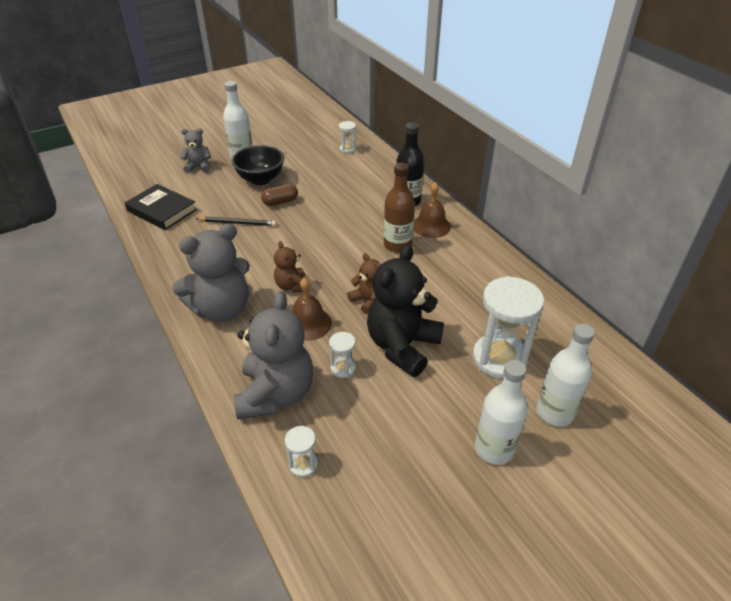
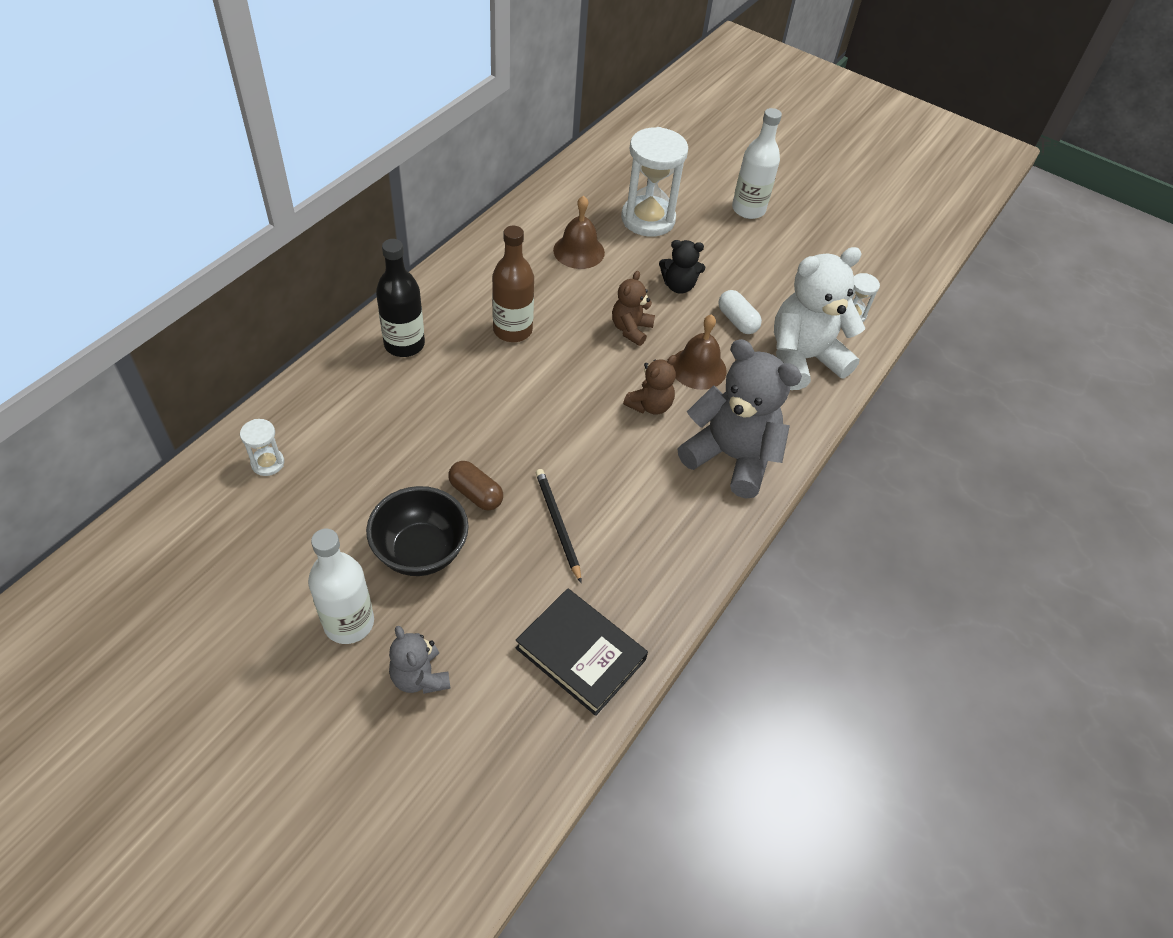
camera: 120 degrees left, 10 degrees up
(162, 210) = (581, 653): black book -> black book turned 60 degrees counterclockwise
(276, 394) = (803, 359): grey teddy bear -> white teddy bear
(343, 368) = (737, 321): white hourglass -> white capsule
(402, 346) = (678, 286): black teddy bear -> black teddy bear, size x0.51
(431, 226) = (454, 308): brown bell -> brown bell (579, 251)
(554, 412) = (686, 181): white bottle -> none

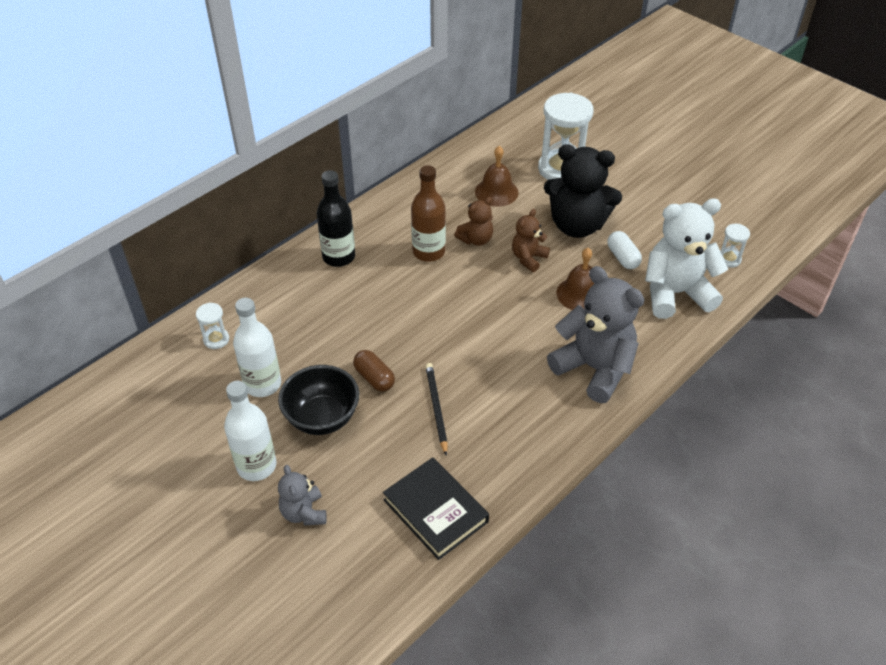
camera: 15 degrees right, 5 degrees down
(650, 405) = (532, 321): brown teddy bear -> brown teddy bear (476, 239)
(678, 286) = (577, 225): black teddy bear -> black teddy bear, size x1.95
(748, 209) = (652, 165): white bottle -> white bottle (263, 384)

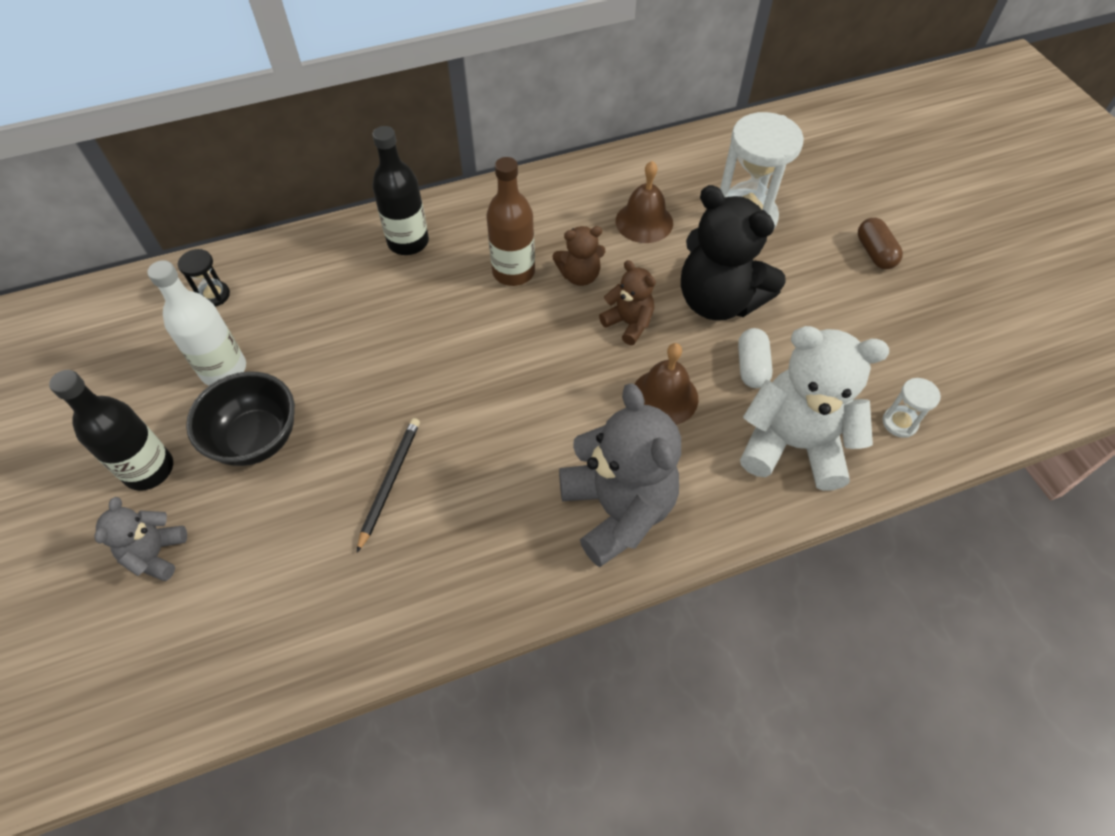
camera: 25 degrees right, 10 degrees up
(216, 339) = (214, 295): white hourglass -> black hourglass
(256, 466) = (149, 469): white bottle -> black bottle
(374, 378) = (346, 411): brown capsule -> brown capsule (874, 253)
(435, 511) = (299, 622): black book -> none
(528, 258) = (628, 323): brown teddy bear -> brown teddy bear turned 75 degrees clockwise

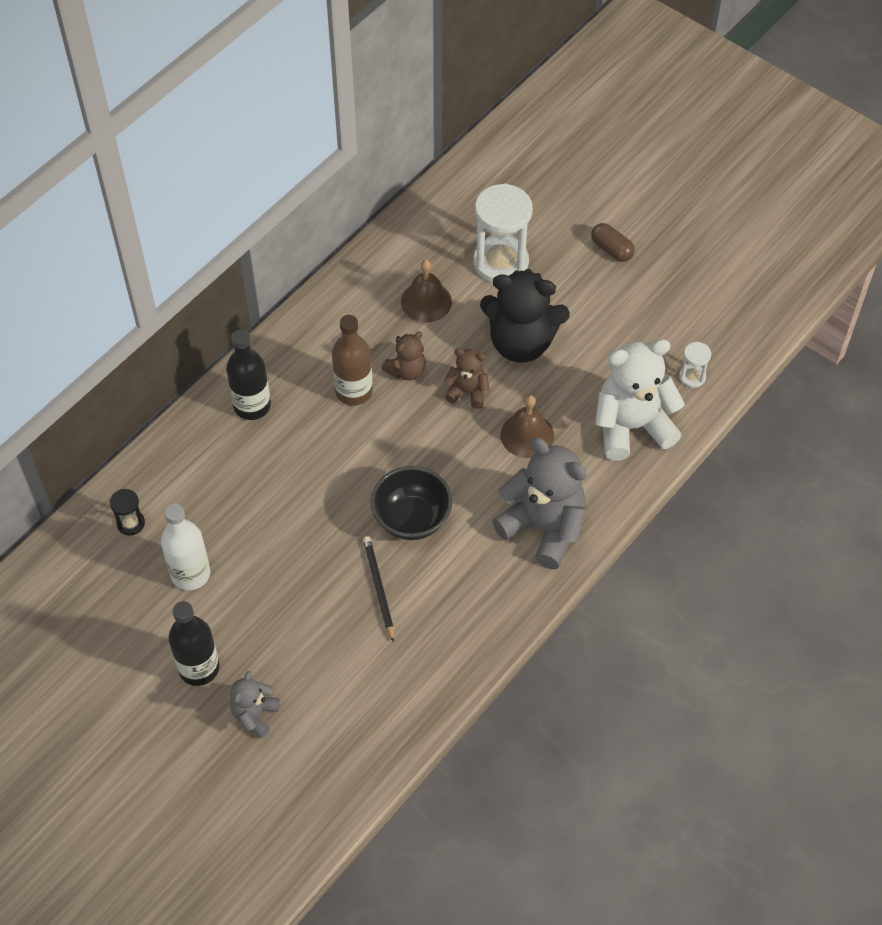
camera: 30 degrees left, 0 degrees up
(156, 554) = (255, 715): grey teddy bear -> grey teddy bear turned 45 degrees clockwise
(256, 439) = (259, 608): black bowl -> black bowl (412, 519)
(751, 366) = (573, 383): white capsule -> none

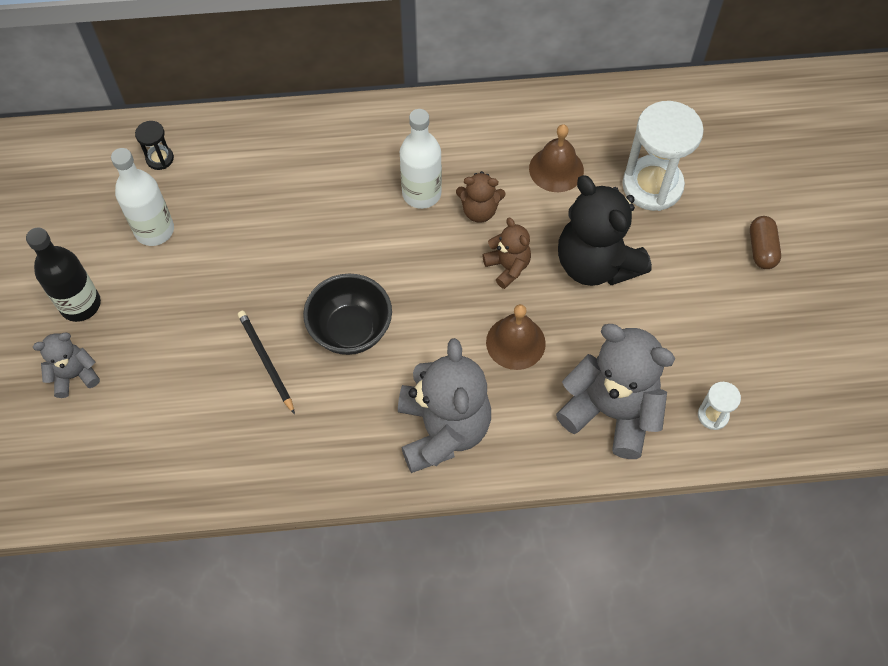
camera: 45 degrees right, 5 degrees up
(252, 406) = (337, 143): black bottle -> none
(354, 391) = (421, 194): brown bottle -> white bottle
(378, 588) = (266, 361): black pencil -> black pencil turned 60 degrees counterclockwise
(631, 426) = (611, 411): white teddy bear -> grey teddy bear

